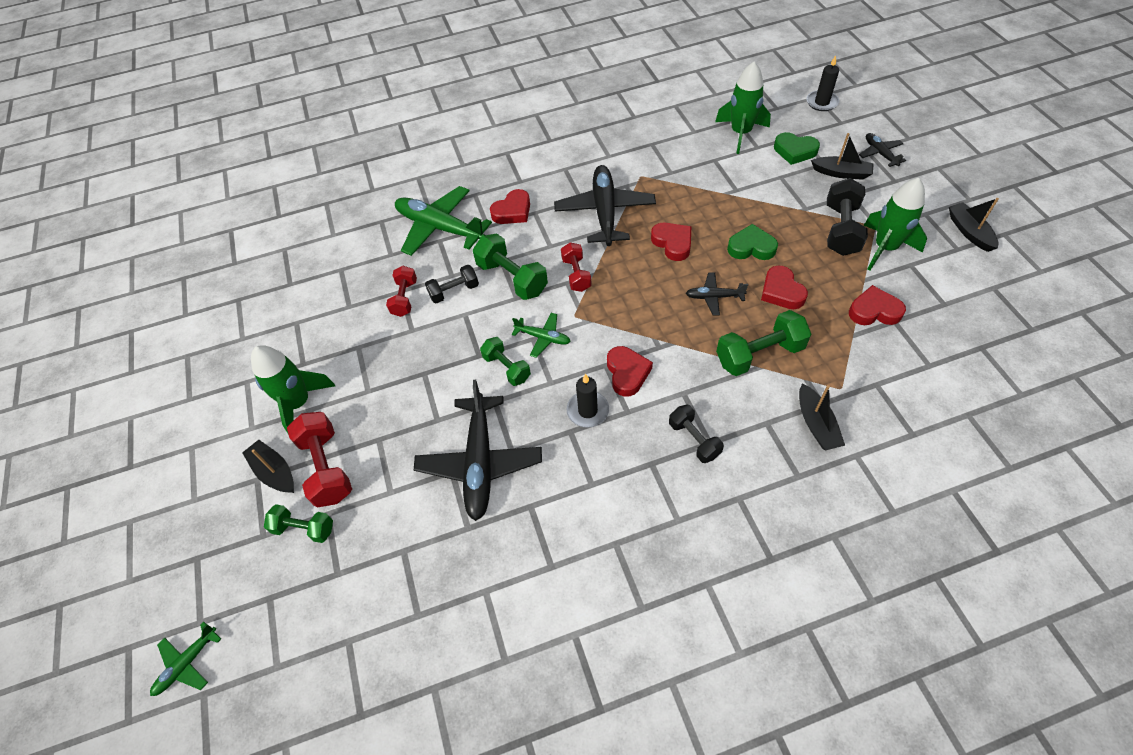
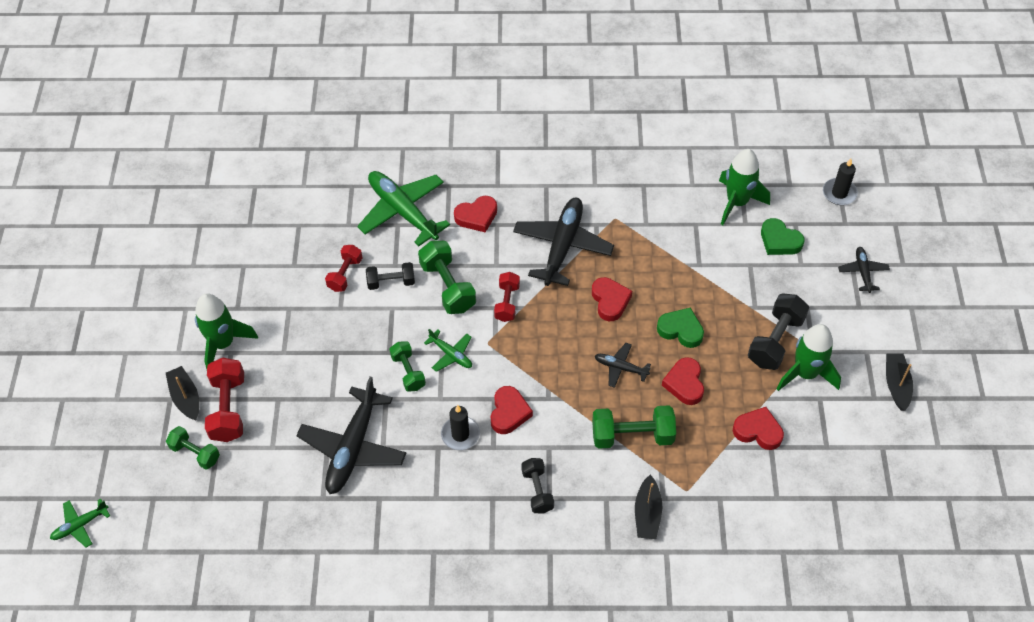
camera: 15 degrees right, 0 degrees up
(841, 173) = (811, 281): black boat -> none

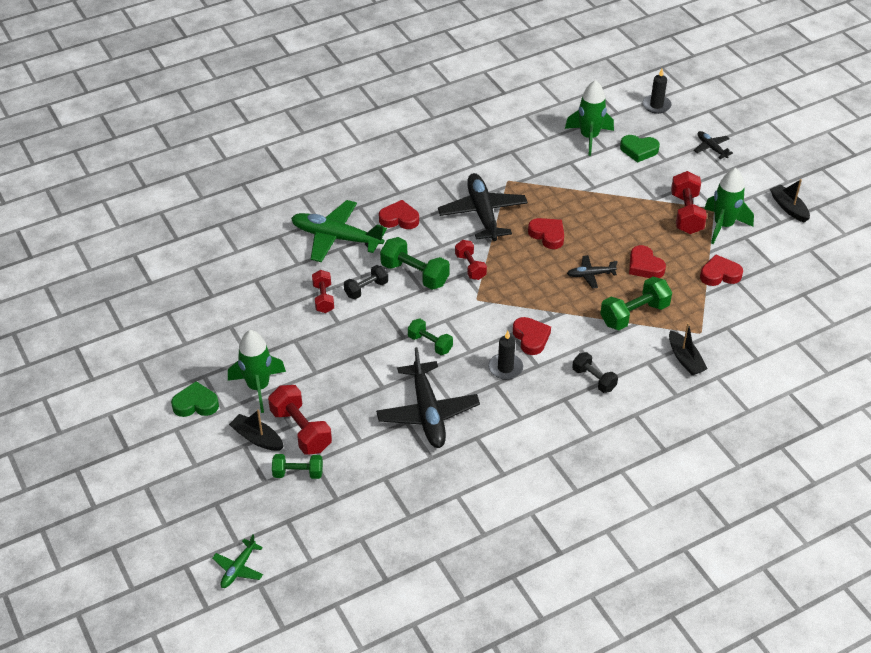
camera: 30 degrees left, 10 degrees down
(451, 354) = (454, 318): green plane -> none
(477, 216) = (399, 219): red heart -> red heart turned 120 degrees counterclockwise
(681, 330) = (614, 233): green heart -> green heart (196, 404)
(775, 341) = (686, 214): black dumbbell -> red dumbbell

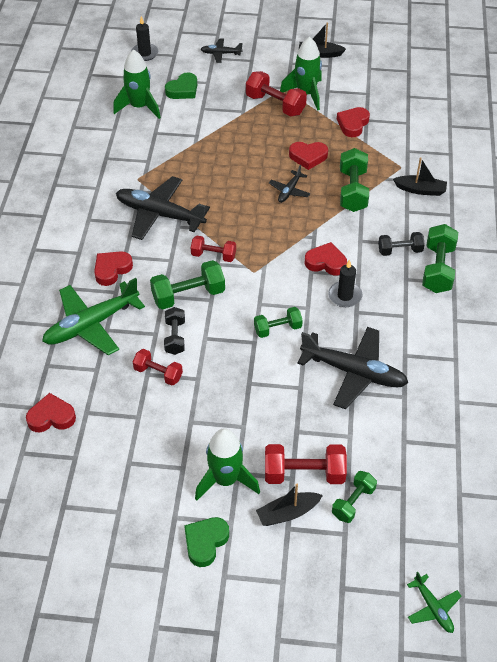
camera: 55 degrees left, 5 degrees up
(547, 235) = (223, 190): red heart -> red heart (51, 417)
(597, 415) = (438, 269): none -> green dumbbell

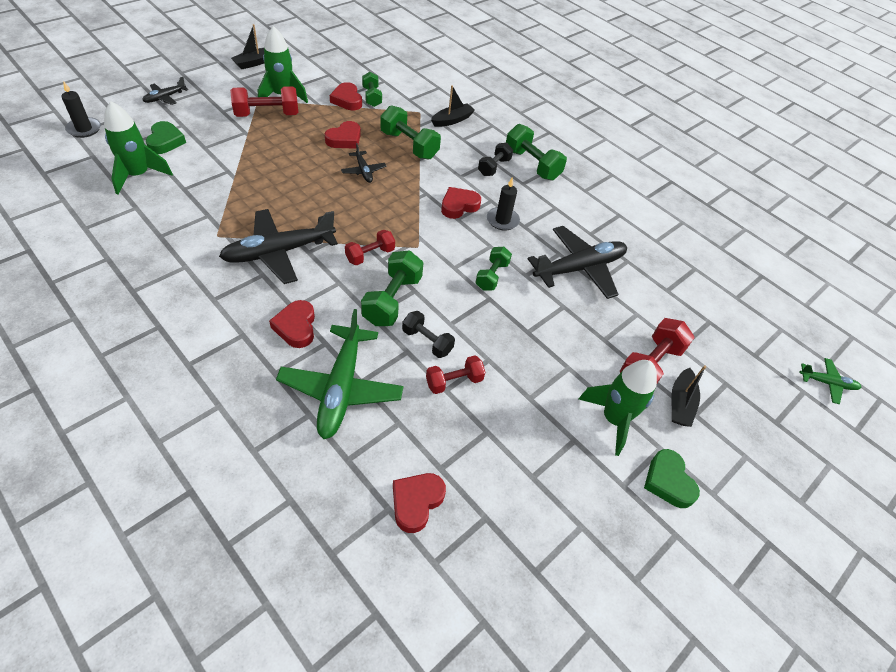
camera: 55 degrees left, 0 degrees up
(353, 502) = (700, 357): green dumbbell -> green dumbbell (372, 97)

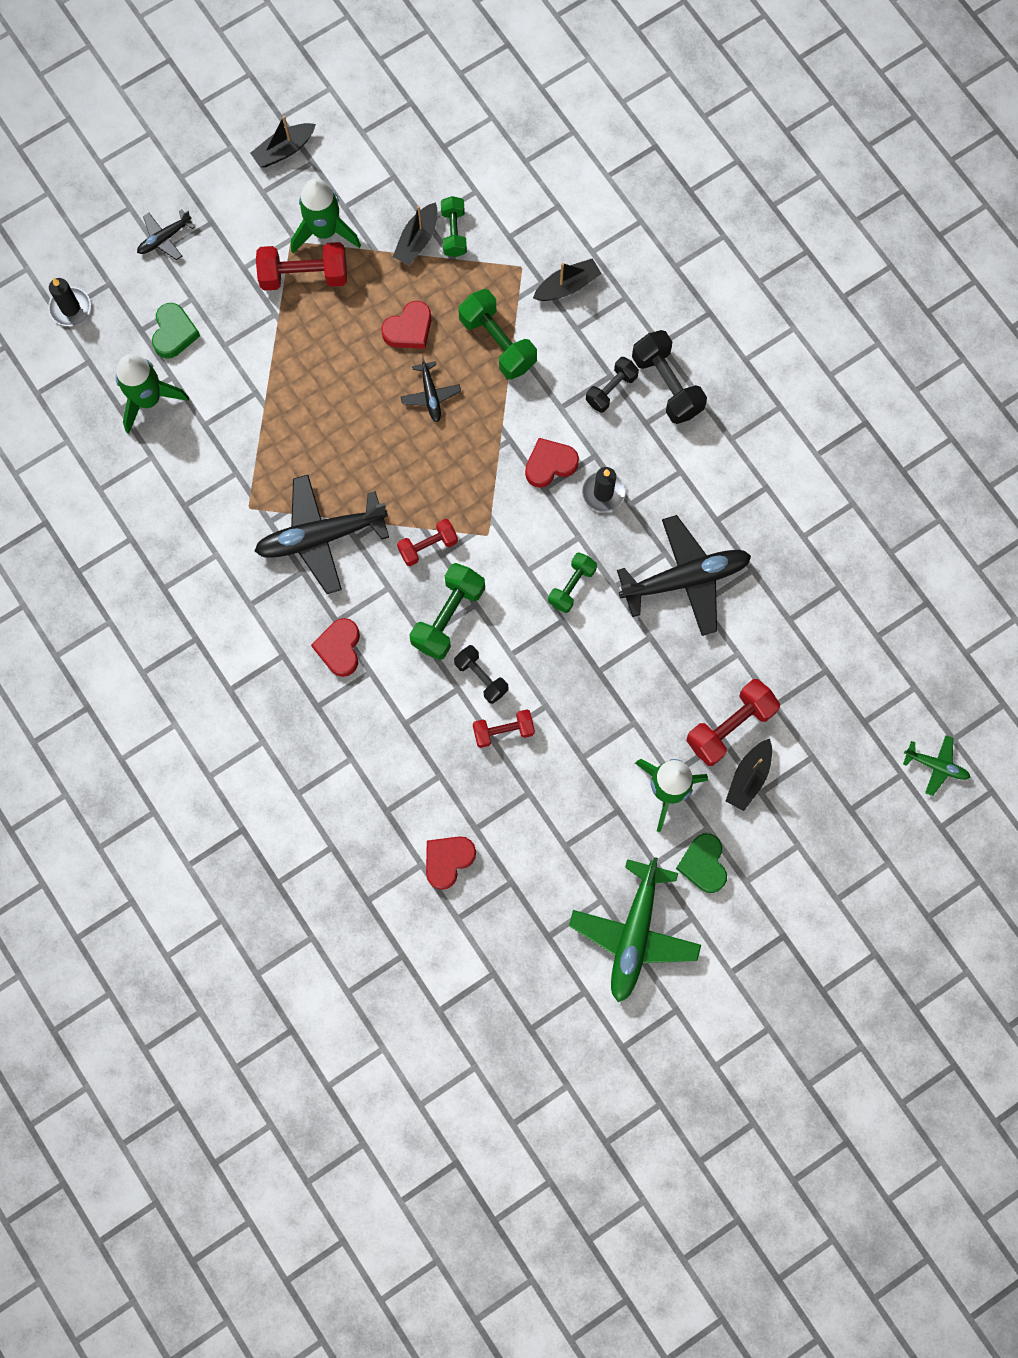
camera: 15 degrees right, 25 degrees up
(341, 388) = (384, 730): green plane -> green plane (634, 934)
(347, 100) = (417, 240): red heart -> black boat
(532, 164) = (667, 385): green dumbbell -> black dumbbell

